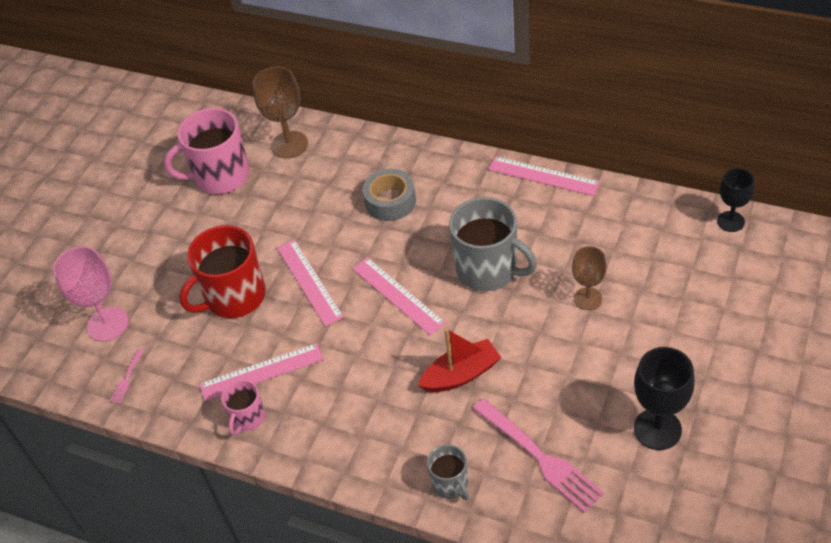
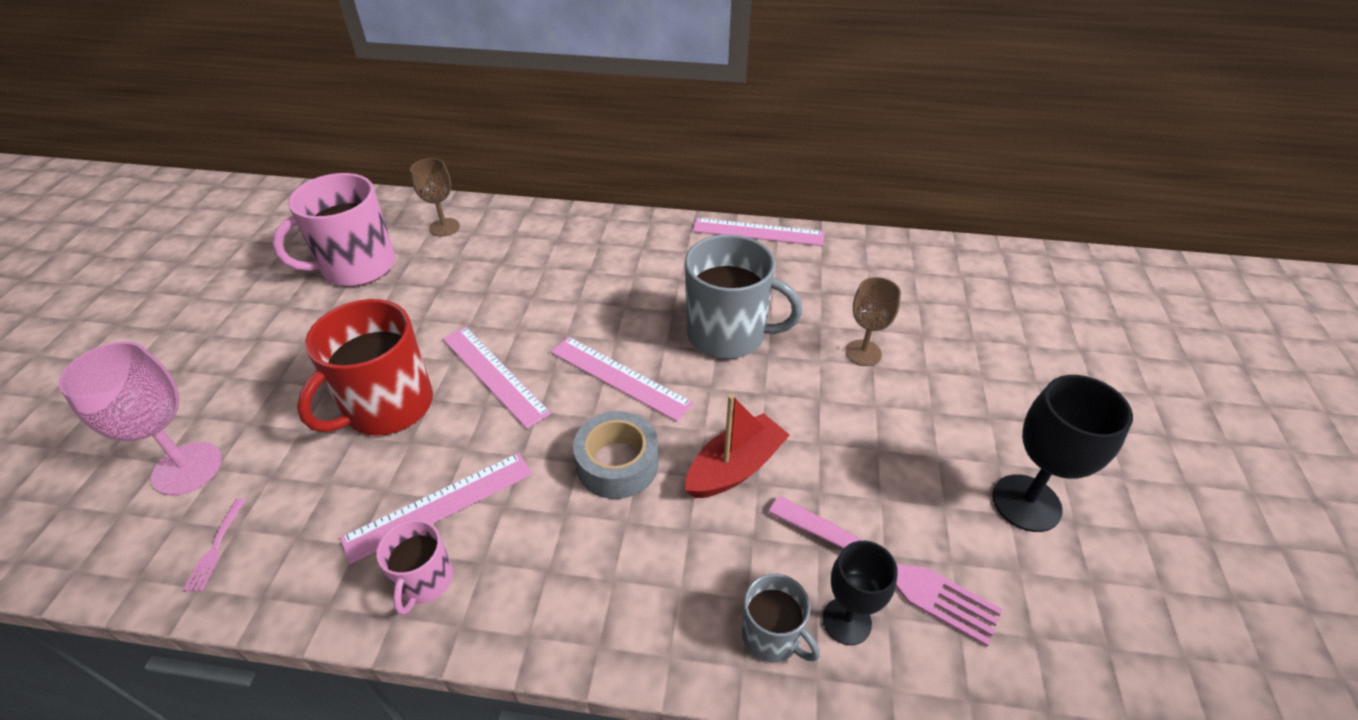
camera: 20 degrees left, 5 degrees down
(289, 145) = (444, 227): brown goblet -> brown goblet, size x0.65
(390, 201) = (583, 273): grey tape -> grey tape (617, 464)
(730, 221) = (983, 256): black goblet -> black goblet (846, 621)

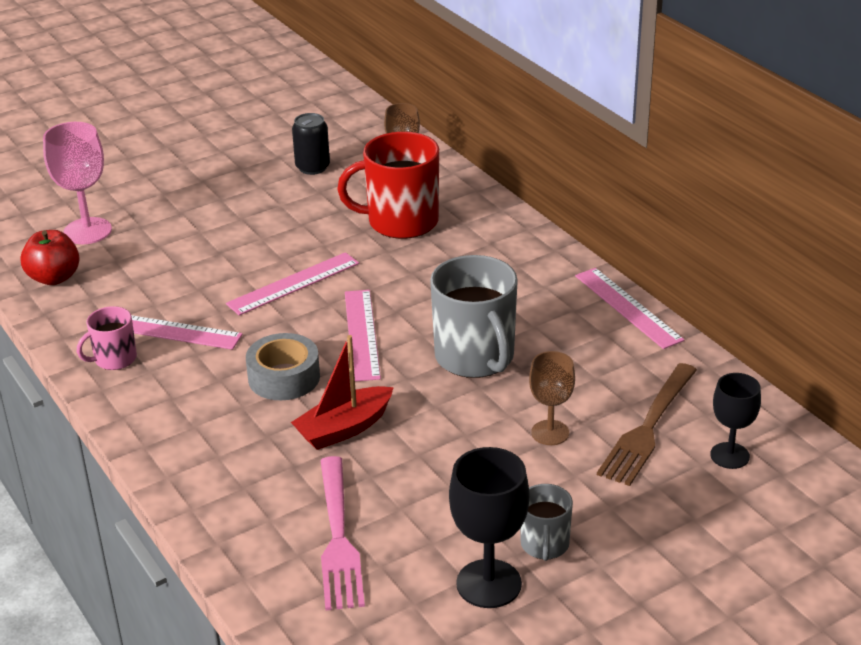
camera: 50 degrees right, 10 degrees down
(216, 547) = (54, 278): pink fork -> red apple
(357, 267) = (312, 167): pink mug -> black can
(387, 406) = (214, 263): red mug -> red mug (401, 222)
(494, 375) = (293, 284): pink ruler -> pink ruler turned 45 degrees clockwise
(735, 468) = (344, 428): red boat -> red boat turned 135 degrees clockwise
(772, 636) = (227, 511): grey mug -> grey mug (544, 545)
(846, 621) = (274, 537): black goblet -> black goblet (729, 455)
(904, 304) = (648, 427): none -> brown fork

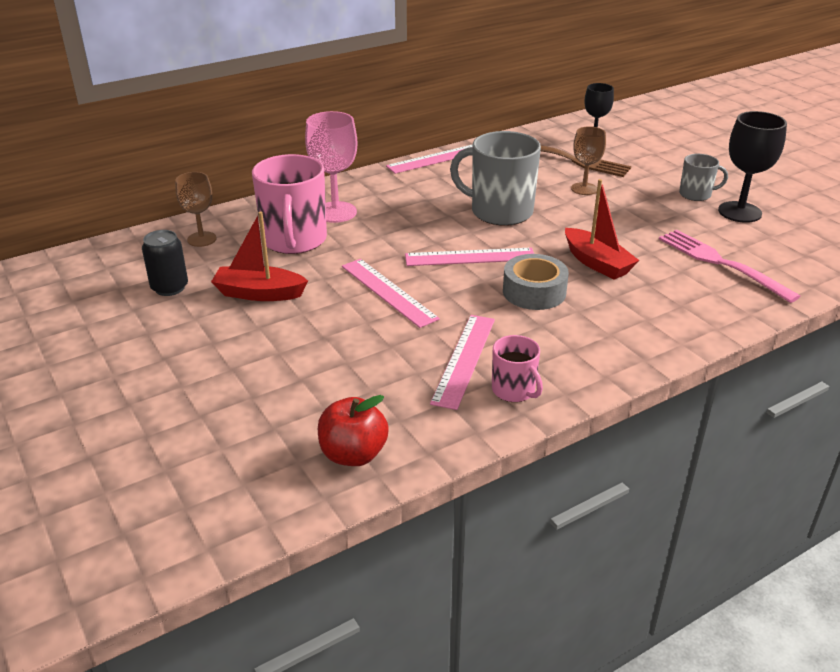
camera: 90 degrees left, 0 degrees up
(87, 231) = (251, 439): pink goblet -> pink goblet (335, 212)
(298, 213) = (259, 293): none -> red boat
(338, 538) = (721, 263): pink fork -> pink fork turned 120 degrees counterclockwise
(401, 222) = (294, 240): red mug -> pink mug
(475, 357) = (500, 211): grey mug -> grey mug turned 135 degrees counterclockwise

